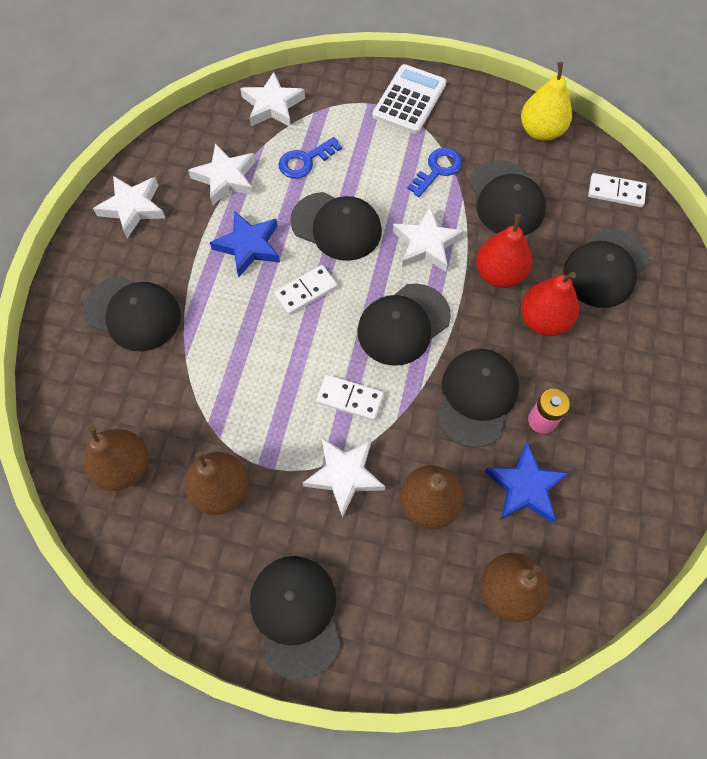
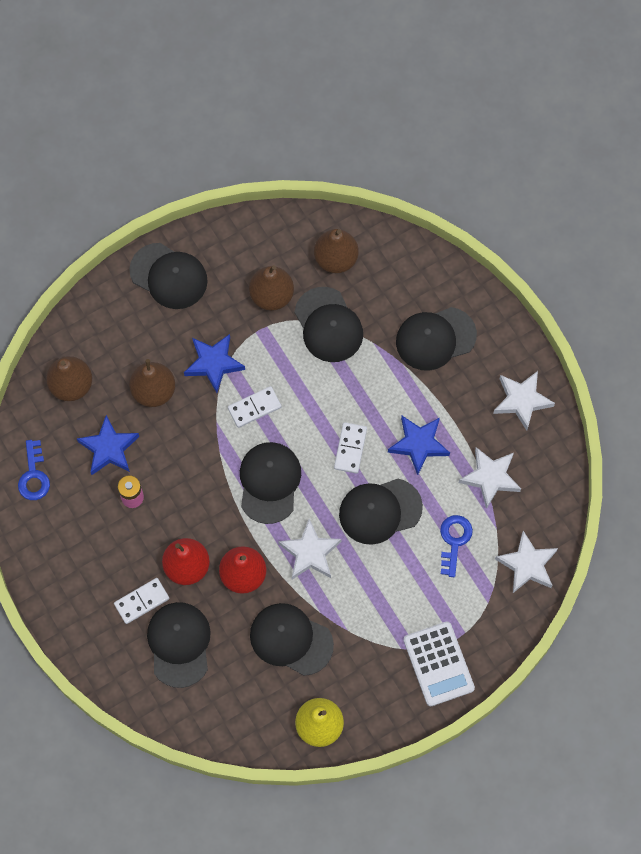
camera: 135 degrees right, 5 degrees up
(344, 475) = (213, 363): white star -> blue star
(437, 170) = (359, 620): blue key -> blue key (34, 475)
(476, 397) = (182, 476): black cap -> black cap (328, 325)
(616, 192) = (222, 718): white domino -> white domino (141, 601)

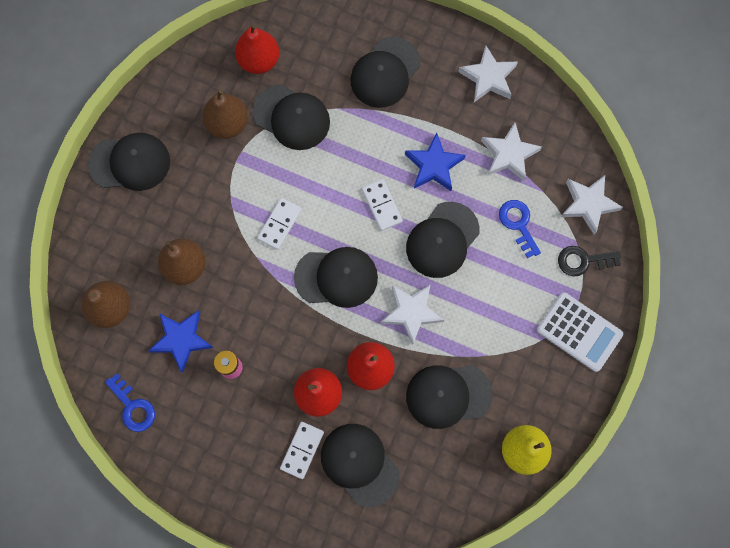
camera: 35 degrees left, 5 degrees up
(213, 363) = (219, 210): blue star -> none
(269, 482) = (336, 277): black cap -> black cap turned 120 degrees clockwise
(336, 259) = (259, 60): brown pear -> red pear
(487, 608) = (583, 261): none -> black key

